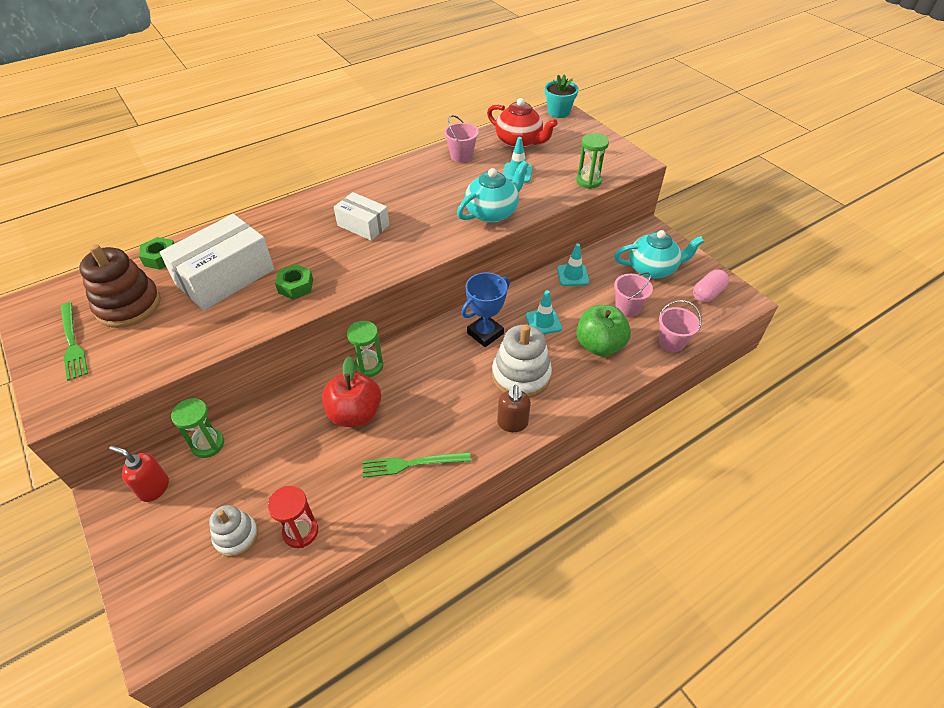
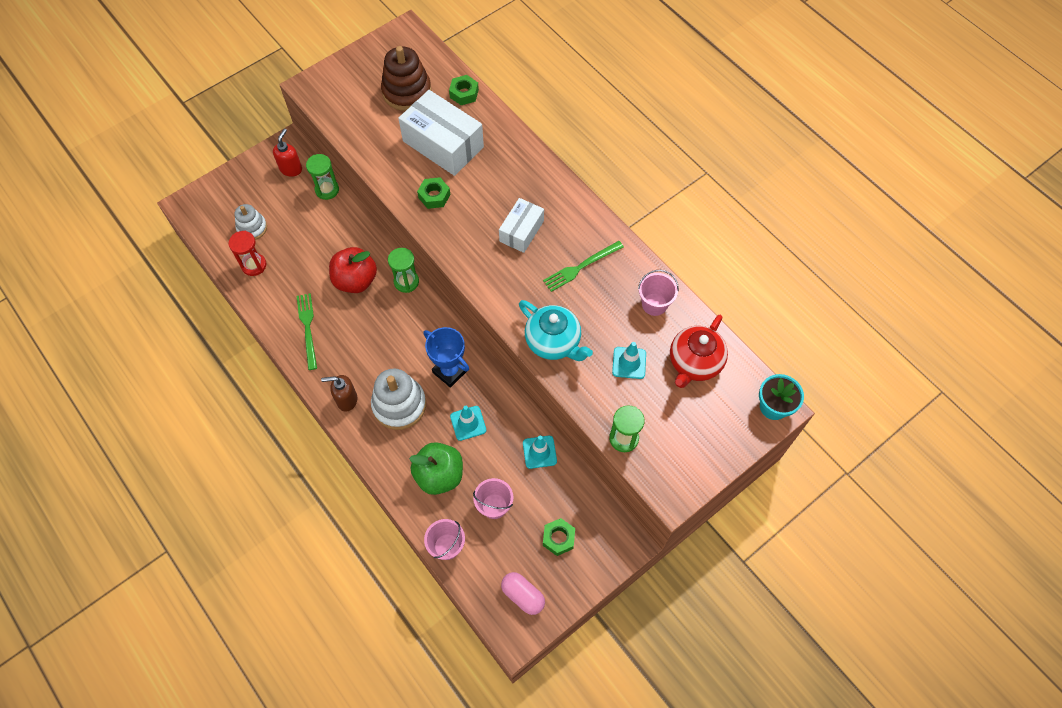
camera: 85 degrees right, 15 degrees up
(72, 343) = (367, 73): green fork -> green fork (581, 267)
(652, 269) = (558, 538): turquoise teapot -> green nut

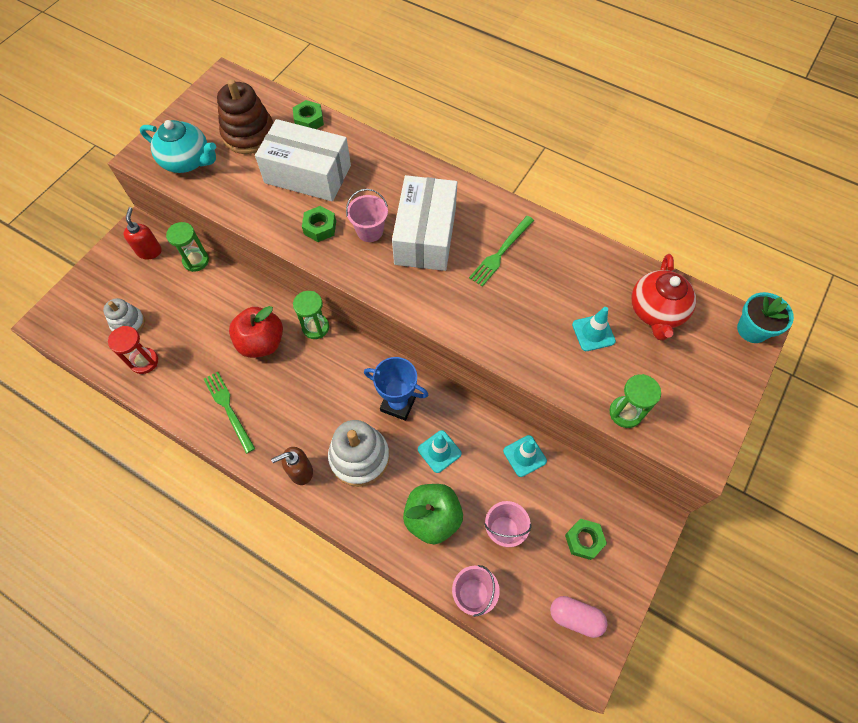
camera: 20 degrees left, 0 degrees up
(521, 231) = (425, 235): white box -> white box, size x1.70
(553, 342) = (508, 336): turquoise teapot -> turquoise teapot (187, 161)
(654, 304) = (590, 267): pink bucket -> pink bucket (370, 231)

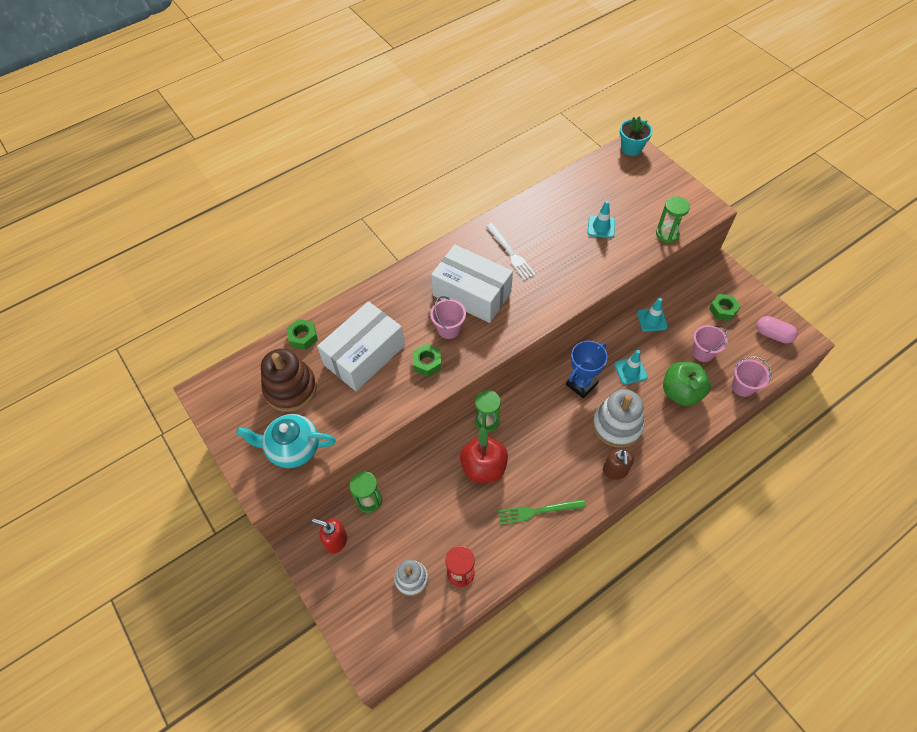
camera: 65 degrees left, 5 degrees down
(187, 161) = (293, 448): turquoise teapot -> turquoise teapot turned 135 degrees counterclockwise
(501, 252) = (510, 253): green fork -> white fork
(575, 617) = (773, 335): pink capsule -> pink capsule turned 75 degrees clockwise
(656, 311) = (598, 188): red teapot -> none

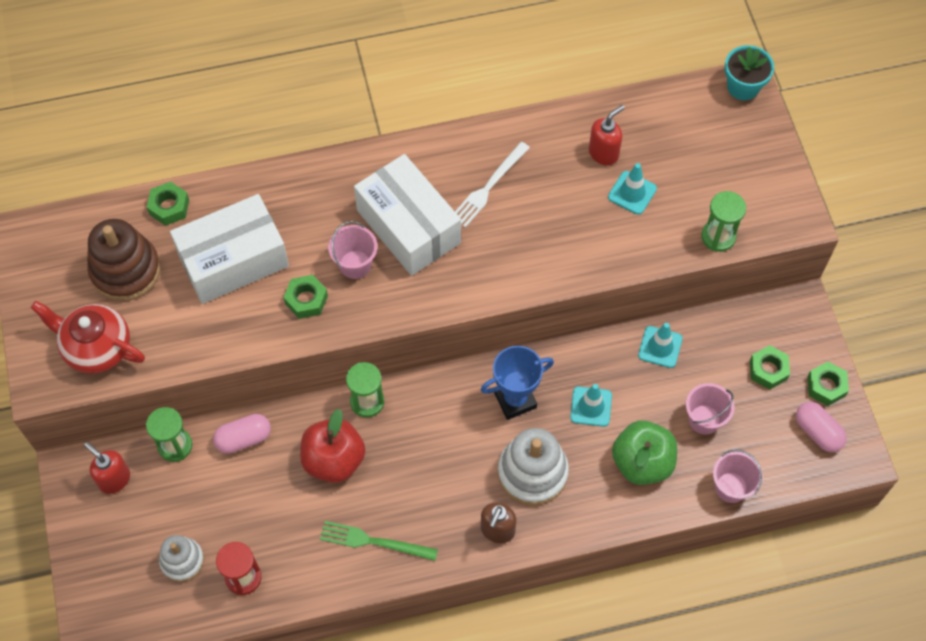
camera: 20 degrees right, 5 degrees up
(293, 448) = (96, 348): turquoise teapot -> red teapot
(415, 477) = (244, 438): none -> pink capsule
(510, 253) = (488, 187): white fork -> white fork turned 45 degrees clockwise
(571, 210) = (603, 153): none -> red soap dispenser
(761, 307) = (826, 386): none -> green nut

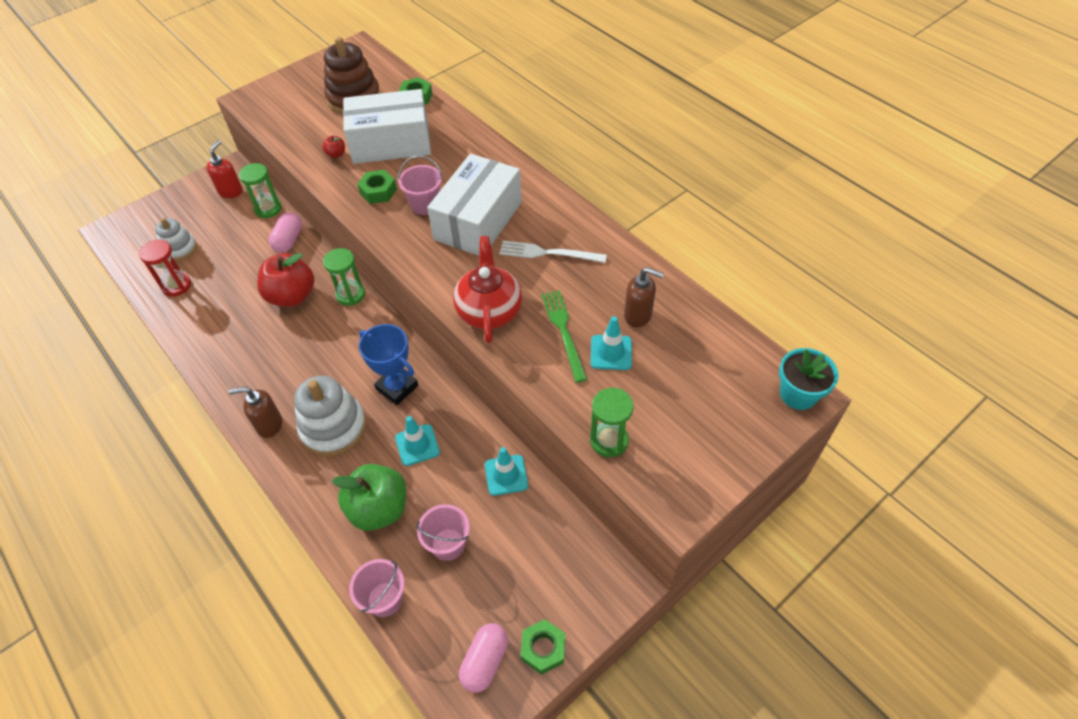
camera: 65 degrees right, 10 degrees down
(96, 348) = (286, 110): red teapot -> red teapot (489, 310)
(216, 320) = (336, 154): none -> red apple
(233, 260) = (391, 143): white box -> white box turned 45 degrees counterclockwise
(244, 438) = (288, 240): pink capsule -> pink capsule turned 60 degrees clockwise
(374, 541) = (231, 348): green fork -> green fork (563, 331)
(603, 153) = (638, 315): red soap dispenser -> brown soap dispenser
(768, 370) = (532, 582): green nut -> none

